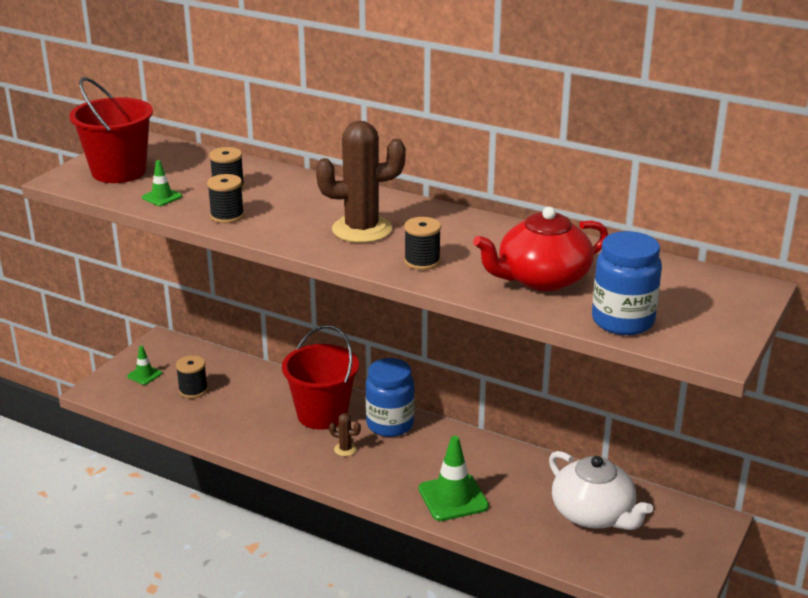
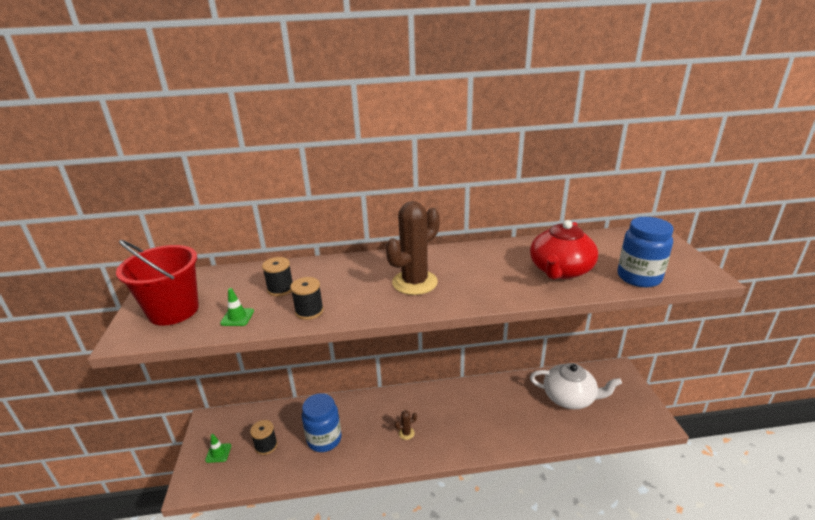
camera: 35 degrees left, 0 degrees up
(322, 414) = (368, 416): red bucket -> none
(390, 424) = (413, 401): blue jar -> blue jar (324, 439)
(422, 261) = (483, 288): black spool -> none
(453, 498) = (497, 430): green traffic cone -> none

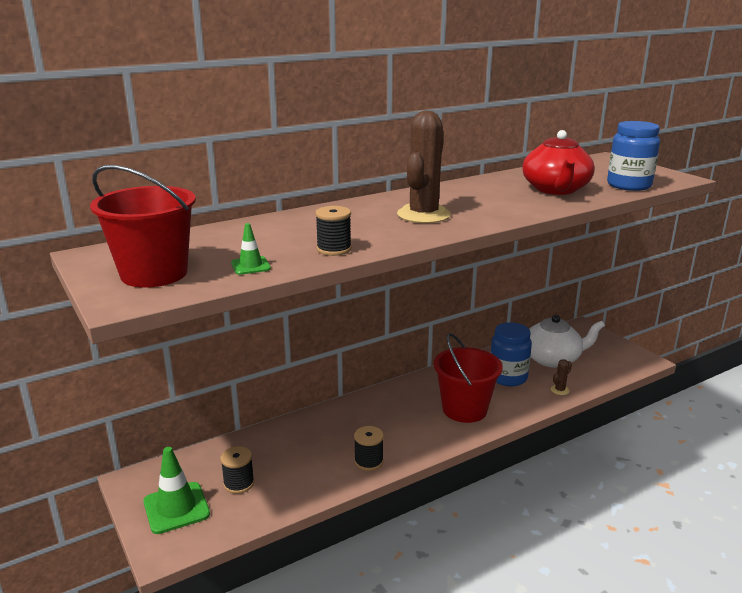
camera: 25 degrees left, 5 degrees down
(218, 453) = (176, 508): green traffic cone -> green traffic cone, size x1.89
(280, 289) = (273, 239): black spool -> black spool (368, 461)
(324, 439) = (311, 458): blue jar -> blue jar (508, 377)
(406, 433) = (405, 428): brown cactus -> brown cactus (560, 390)
(462, 429) = (464, 409): none -> red bucket

